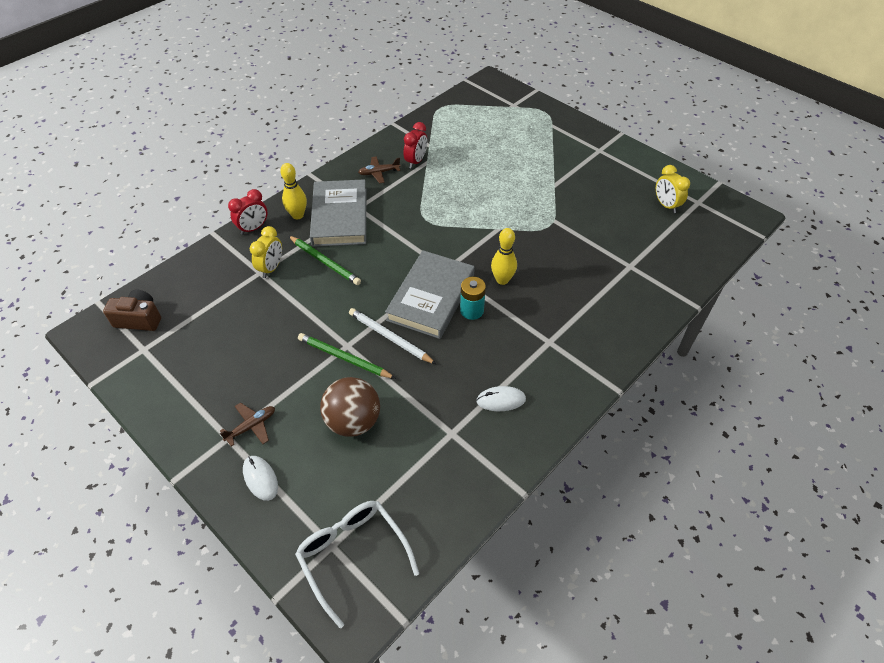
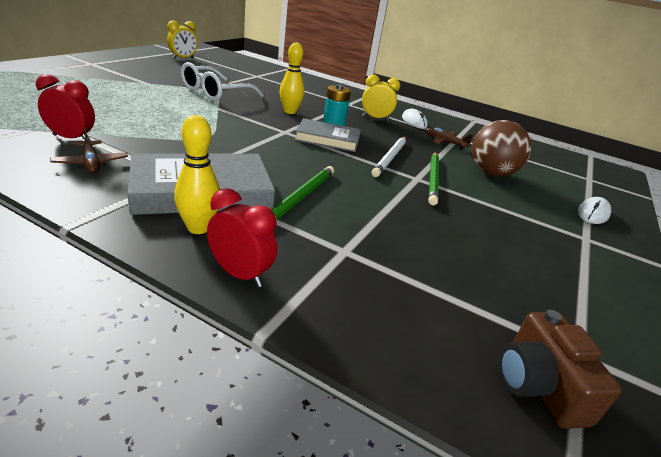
camera: 110 degrees left, 20 degrees down
(251, 426) = (558, 225): brown plane -> brown plane (444, 142)
(271, 268) = (331, 240): yellow clock -> yellow clock (375, 118)
(353, 555) = (583, 171): white glasses -> white glasses (215, 92)
(431, 297) = (327, 139): grey book -> grey book, size x0.65

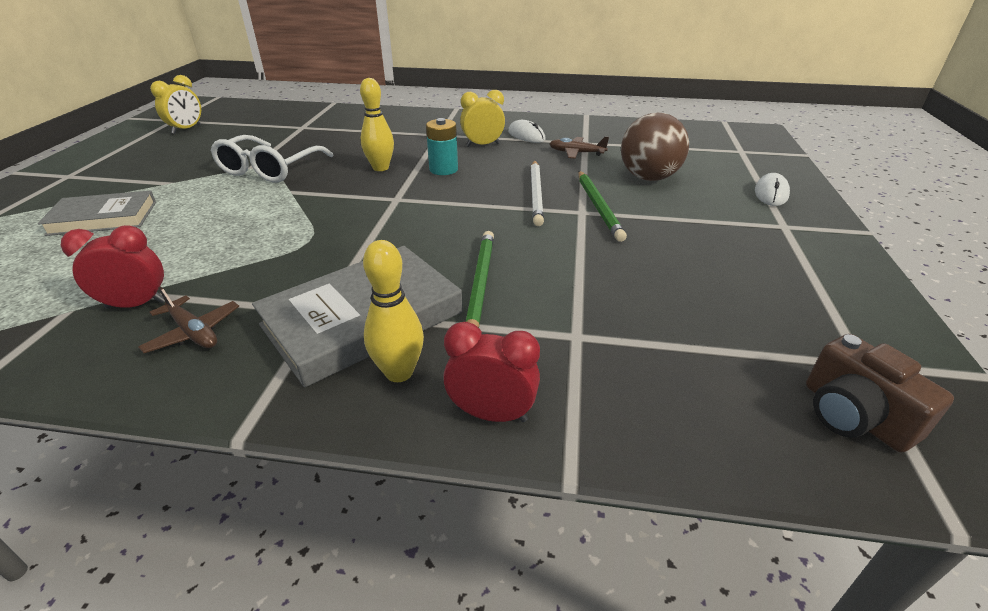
camera: 15 degrees left, 5 degrees up
(327, 139) = (451, 192): grey book -> grey book (103, 218)

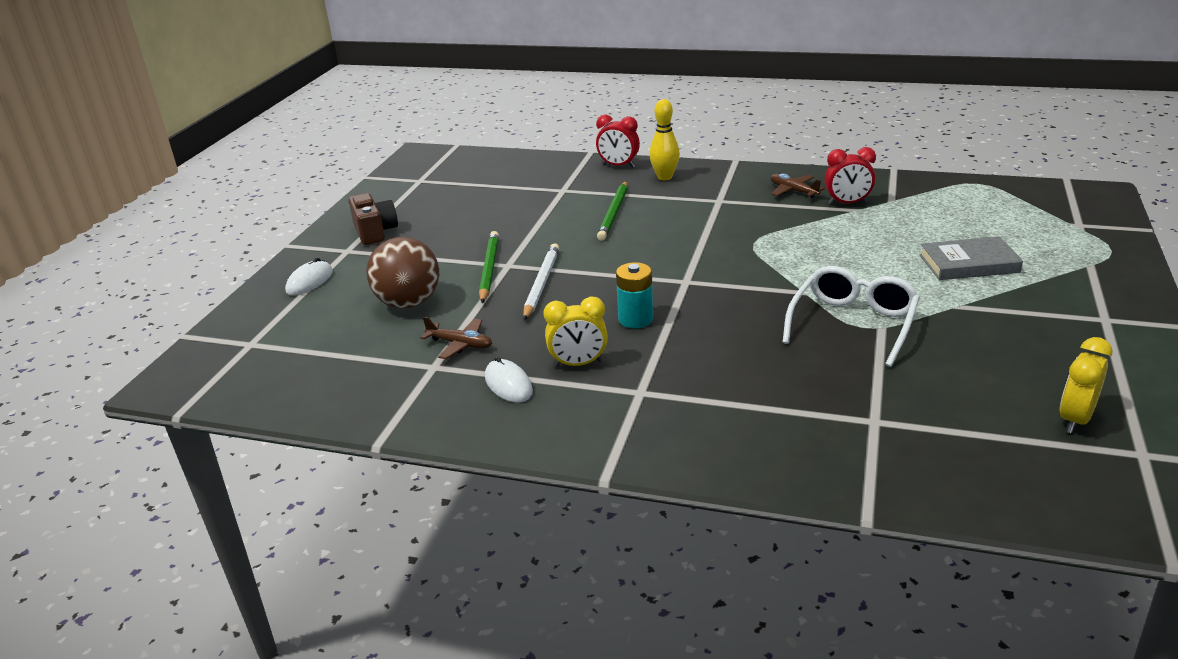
camera: 170 degrees left, 5 degrees down
(363, 318) = (691, 197): grey book -> none
(380, 168) = (713, 323): yellow bowling pin -> none
(853, 416) = (452, 166): brown camera -> brown camera (375, 232)

